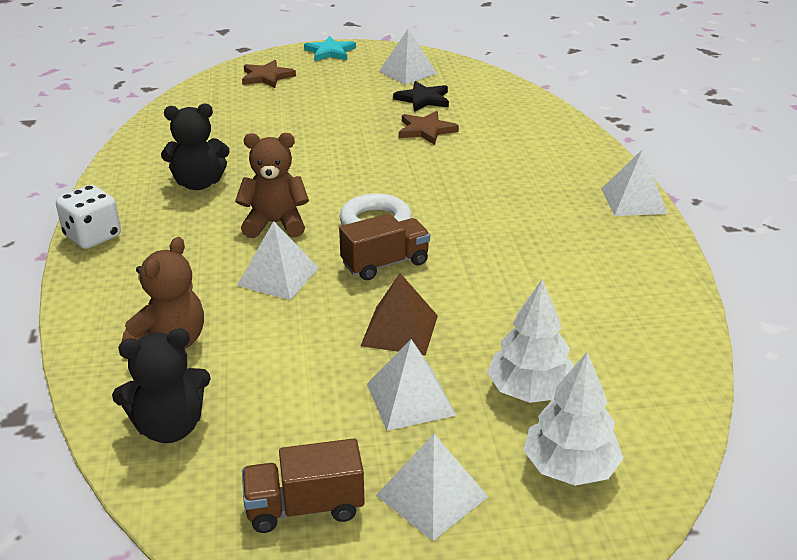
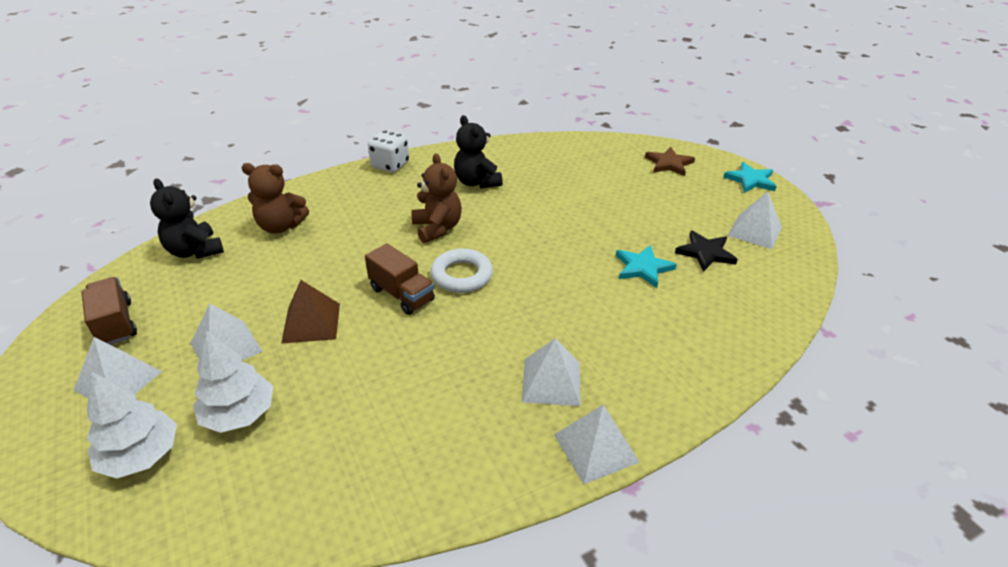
camera: 70 degrees right, 5 degrees up
(278, 276) = (367, 248): white pyramid -> white pyramid (551, 381)
(426, 130) = (643, 268): brown star -> turquoise star

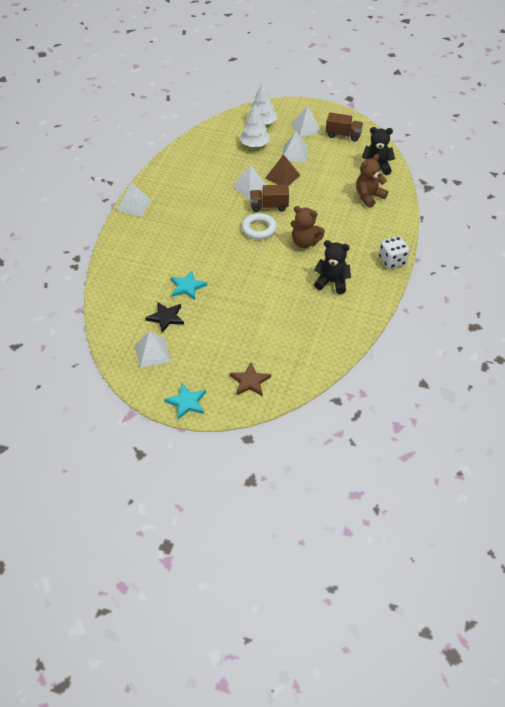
camera: 135 degrees right, 10 degrees up
(551, 381) = (171, 214): white pyramid -> white pyramid (250, 187)

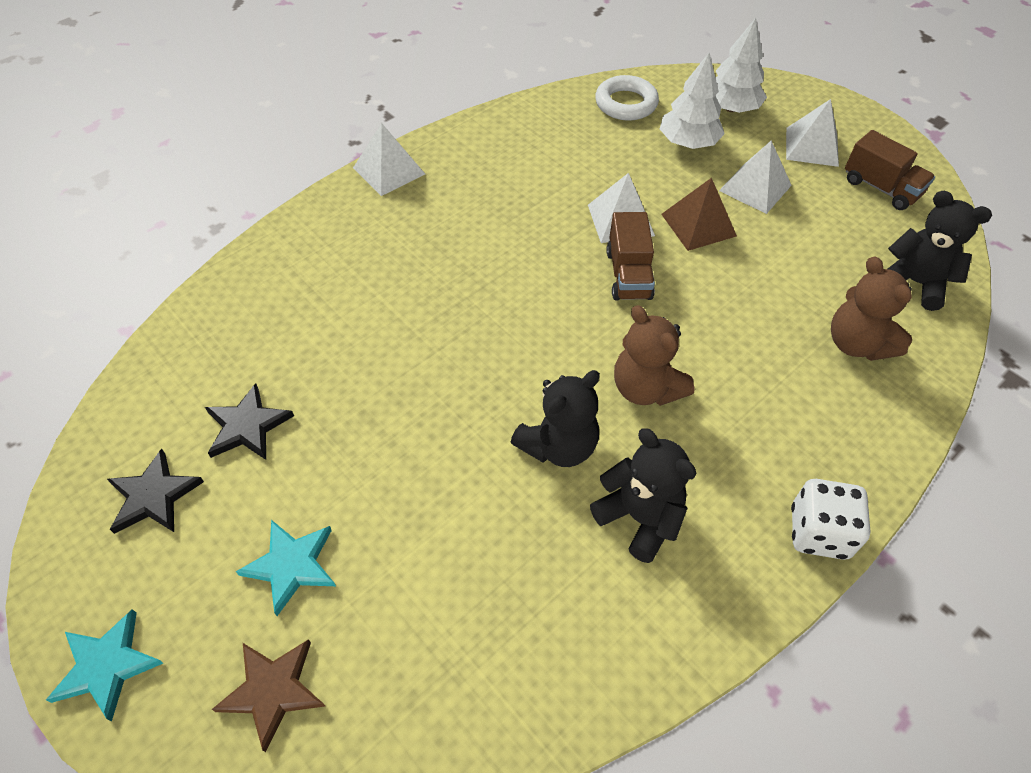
camera: 30 degrees right, 5 degrees up
(152, 353) = (154, 496): white pyramid -> black star
(187, 287) = (341, 377): turquoise star -> turquoise star (291, 565)
(259, 229) = (573, 315): white ring -> white ring (626, 104)
(269, 206) = (628, 275): brown truck -> brown truck turned 120 degrees counterclockwise
(288, 273) = (558, 446): none -> black teddy bear
(369, 197) = (857, 344): brown teddy bear -> brown teddy bear turned 105 degrees counterclockwise

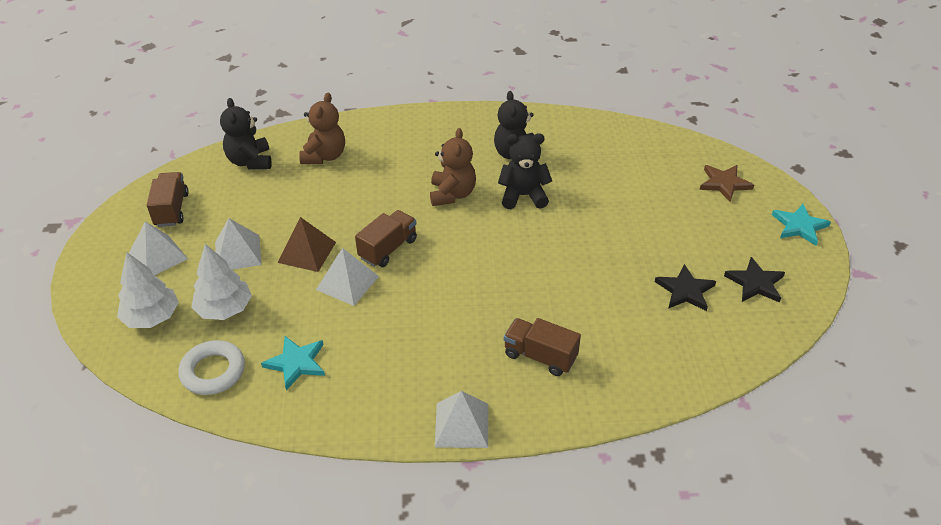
camera: 140 degrees left, 10 degrees down
(291, 565) = (693, 218): turquoise star -> turquoise star (296, 363)
(366, 258) = (540, 356): none -> brown truck
(819, 532) = (448, 116): white dice -> none

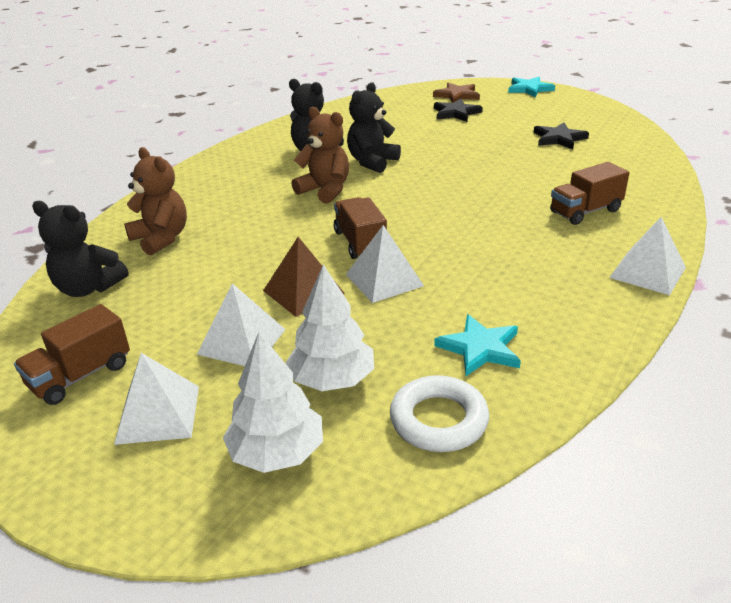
camera: 55 degrees left, 10 degrees down
(171, 209) = (80, 375): brown truck -> brown truck turned 75 degrees counterclockwise
(755, 283) = (573, 116): black star -> black star (456, 113)

